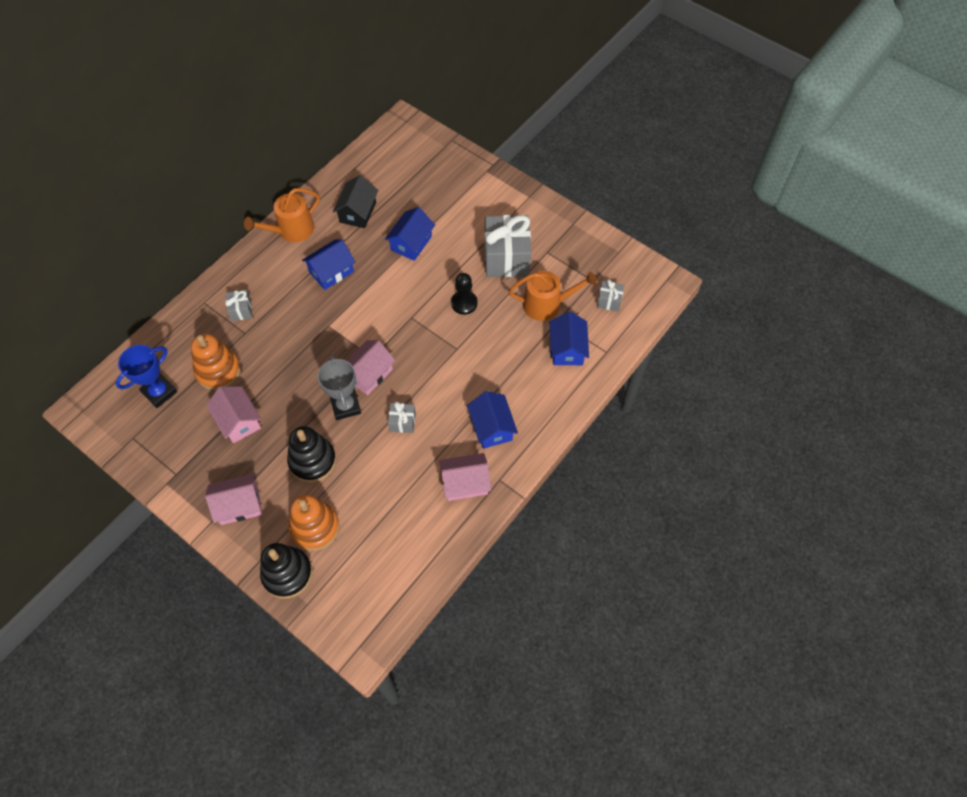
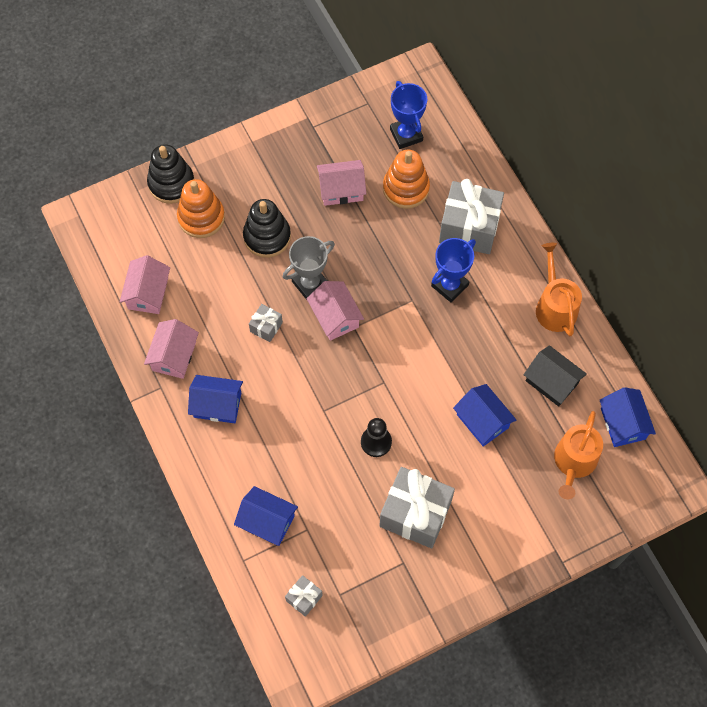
camera: 115 degrees right, 5 degrees up
(239, 505) = (255, 166): pink house -> pink house (148, 293)
(241, 310) = (469, 228): grey gift -> grey gift, size x2.14
(302, 304) = (449, 285): none -> blue trophy
(331, 272) = (479, 326): blue house -> blue house (623, 423)
(345, 406) = (310, 284): grey trophy -> grey trophy turned 45 degrees counterclockwise
(547, 304) = (332, 528): orange watering can -> orange watering can (574, 462)

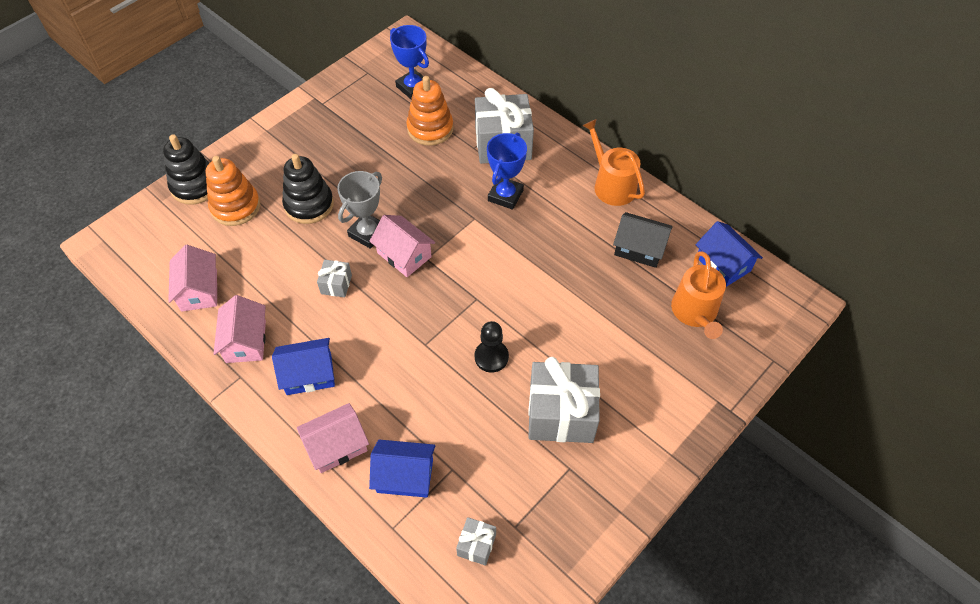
camera: 20 degrees left, 10 degrees down
(341, 190) = (369, 146): pink house -> pink house (337, 446)
(482, 421) = (589, 303): blue house -> none

